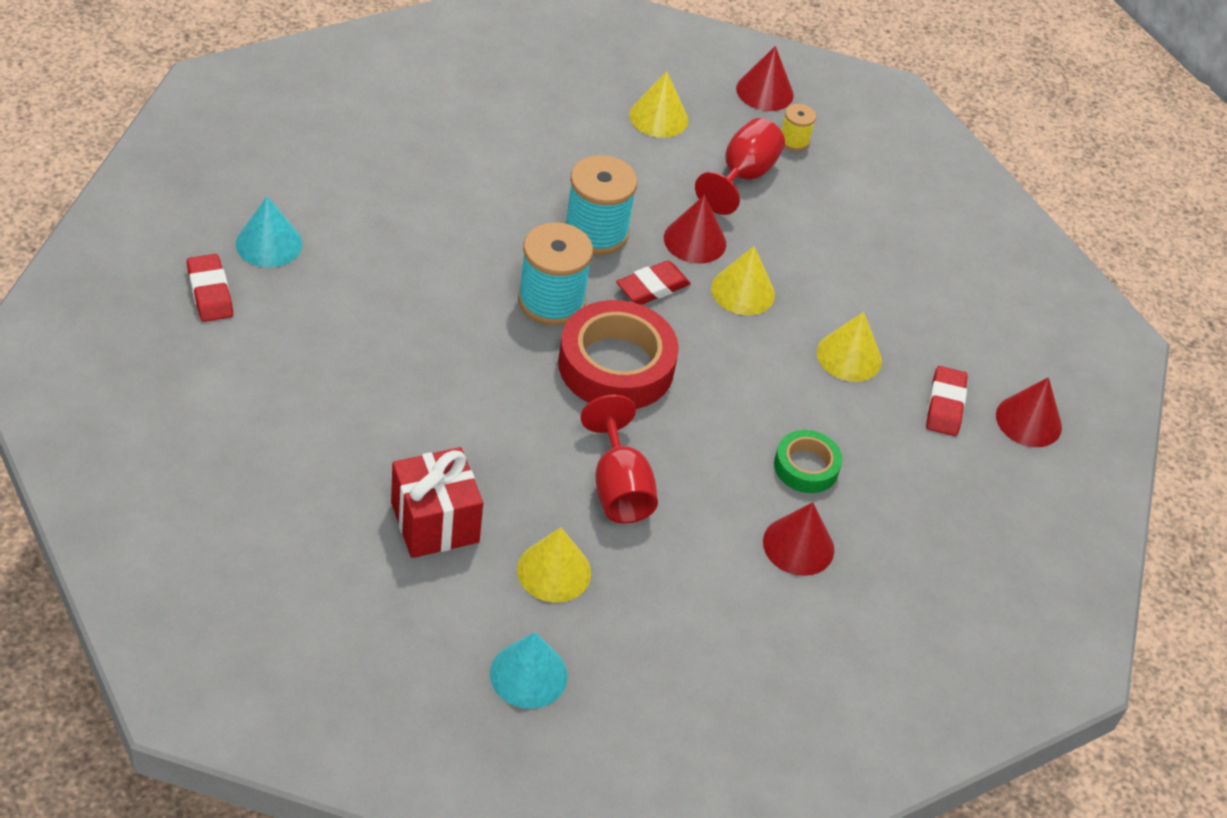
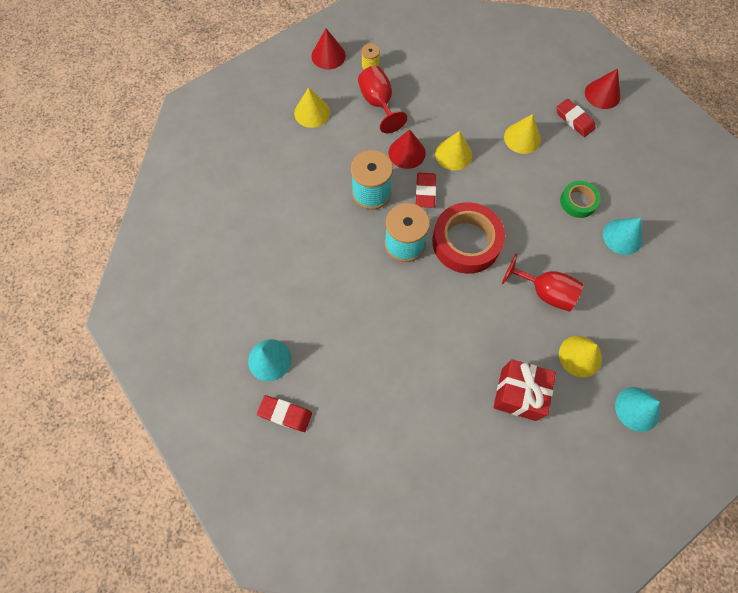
camera: 45 degrees left, 20 degrees up
(798, 545) = (622, 236): red cone -> turquoise cone

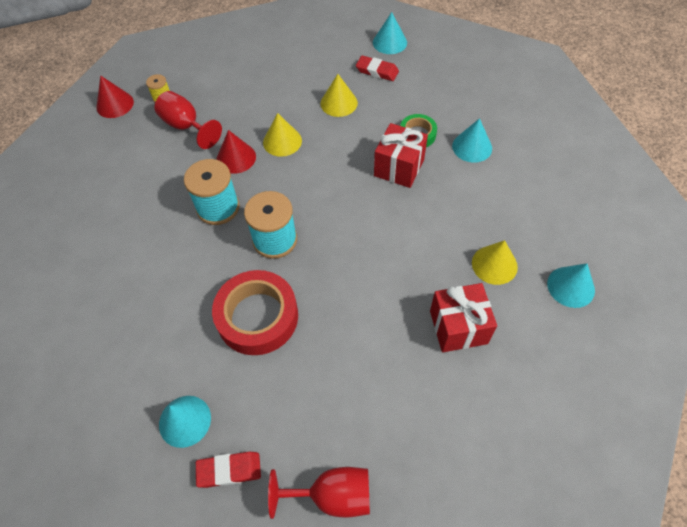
camera: 25 degrees left, 10 degrees down
(312, 112) = (121, 160): yellow cone -> none
(425, 192) = (272, 184): red eraser -> none
(466, 242) = (334, 212): red tape -> red tape (257, 317)
(544, 226) = (399, 168): none -> red gift
(544, 292) = (431, 223): red goblet -> red goblet (332, 495)
(602, 94) = (389, 42): red cone -> turquoise cone

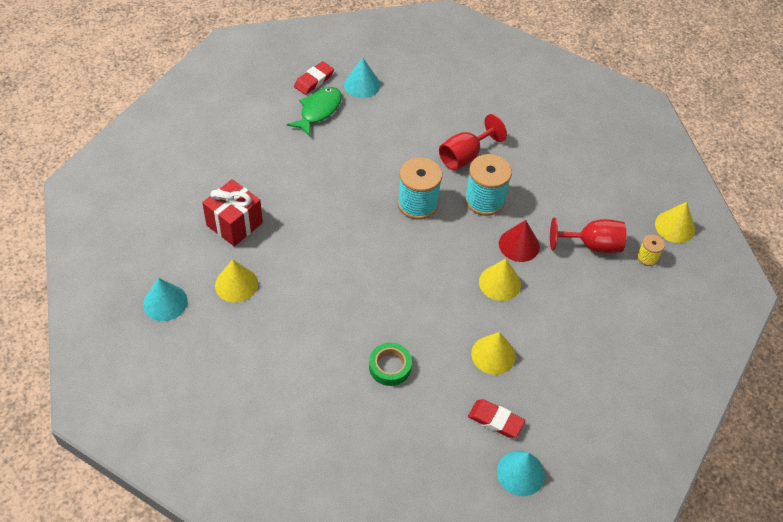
camera: 135 degrees right, 5 degrees down
(115, 104) = (675, 226): red cone -> yellow cone
(257, 317) = (376, 153): red tape -> none
(265, 415) = (318, 111): none -> green fish
(332, 495) = (247, 101): red goblet -> red goblet (465, 156)
(377, 71) = (495, 420): red eraser -> red eraser turned 45 degrees clockwise
(399, 168) = (378, 321): red gift -> none
(472, 147) = (329, 386): turquoise cone -> none

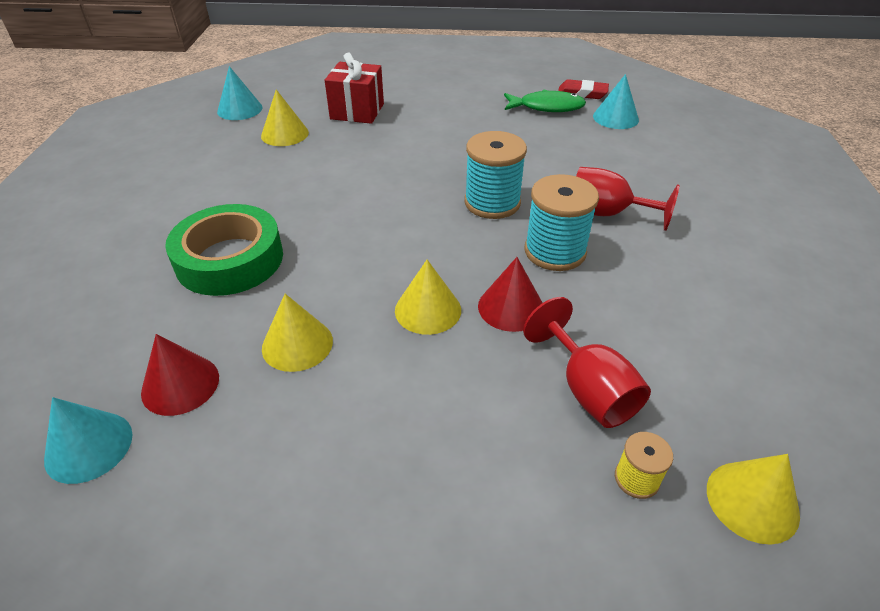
camera: 65 degrees right, 10 degrees down
(390, 367) = (230, 259): green tape -> green tape, size x1.84
(495, 420) = (180, 384): red eraser -> red cone

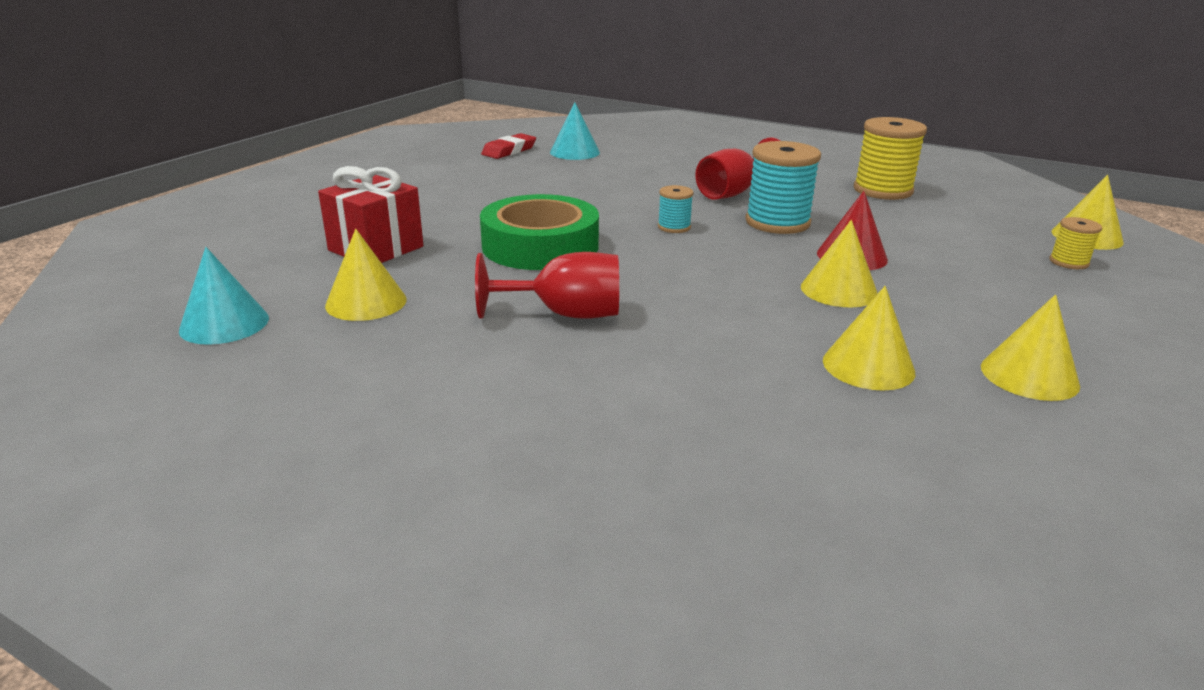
camera: 65 degrees left, 15 degrees down
(89, 446) = (1031, 541): turquoise cone -> none
(180, 384) = (921, 454): red cone -> none
(230, 259) = (666, 386): green tape -> green tape (540, 246)
(323, 443) = (1029, 375): none -> yellow cone
(492, 203) = (674, 227): turquoise spool -> turquoise spool, size x0.51
(547, 107) = (515, 168): green fish -> none
(588, 390) = (970, 254): red goblet -> red goblet (565, 314)
(727, 304) = (882, 190): none -> yellow spool

